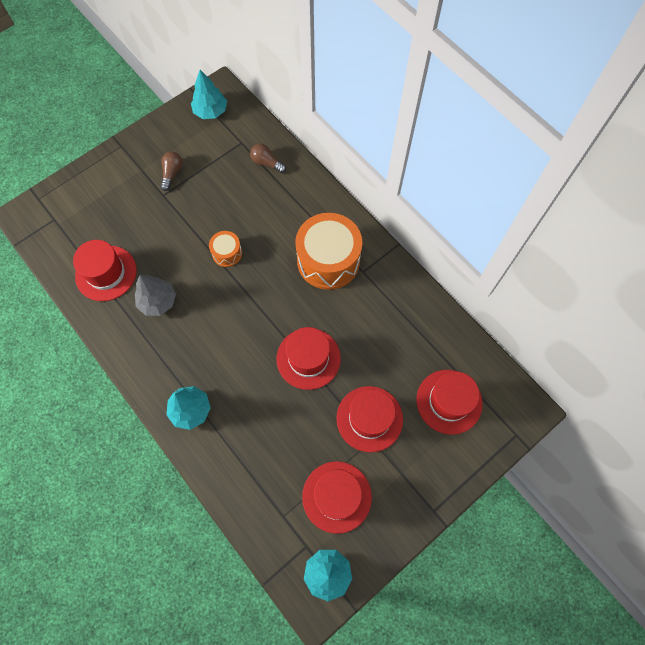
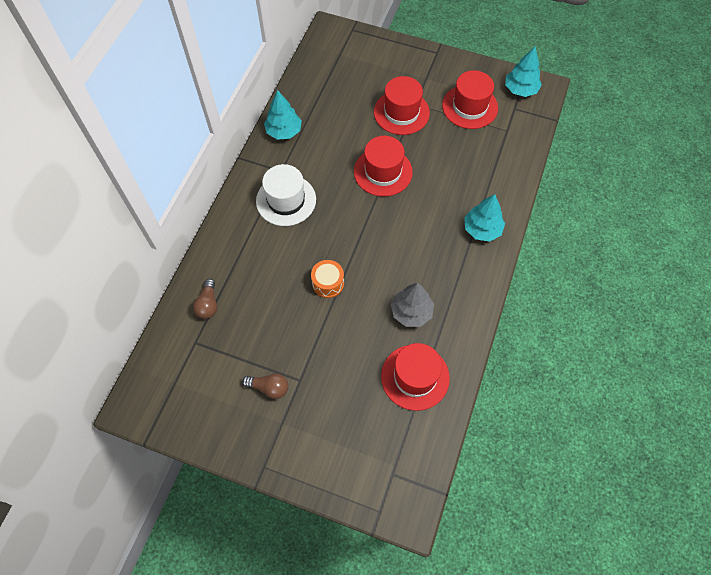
camera: 120 degrees left, 5 degrees down
(172, 173) = (269, 388): brown light bulb -> brown light bulb turned 150 degrees counterclockwise
(210, 111) = (168, 398): turquoise tree -> turquoise tree (284, 131)
(328, 260) = (286, 200): orange drum -> white hat
(449, 401) = (354, 73): red hat -> none

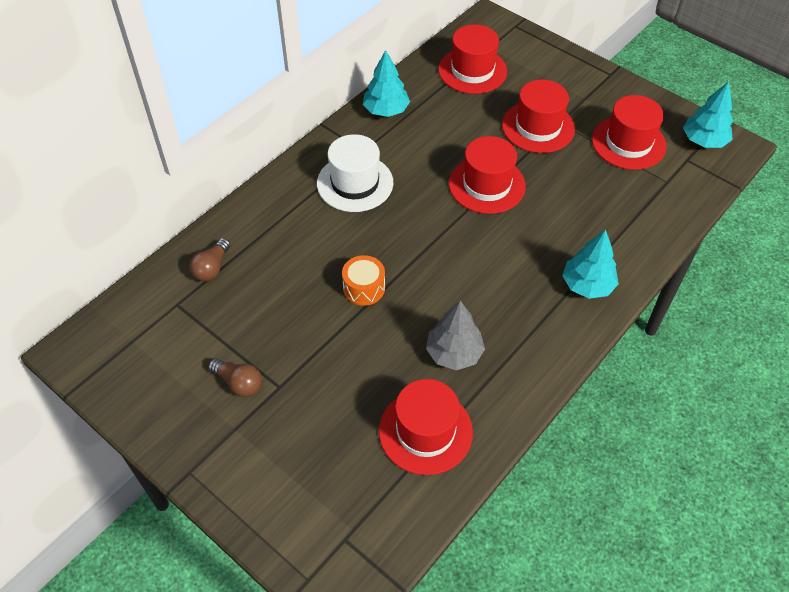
camera: 20 degrees right, 10 degrees down
(335, 78) = (472, 70): none -> red hat

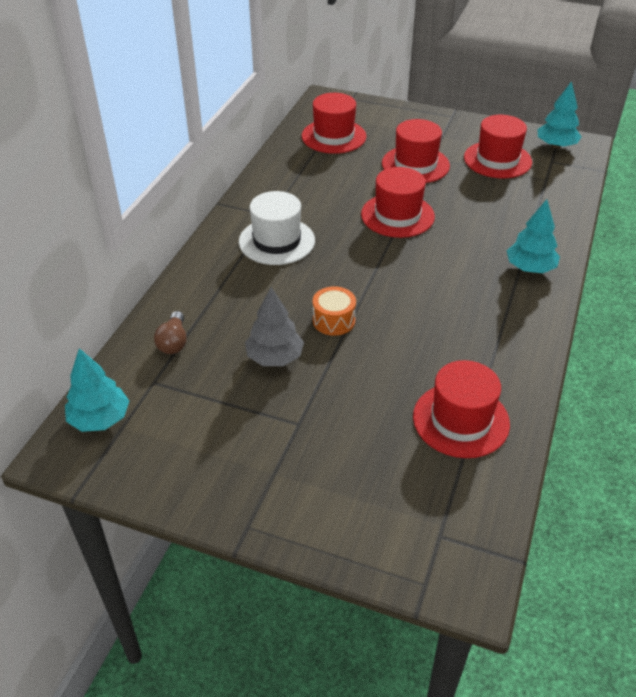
camera: 20 degrees left, 10 degrees down
(239, 383) = (256, 432): brown light bulb -> none
(386, 110) = (273, 180): turquoise tree -> turquoise tree (100, 419)
(454, 353) = (448, 350): grey tree -> grey tree (274, 357)

